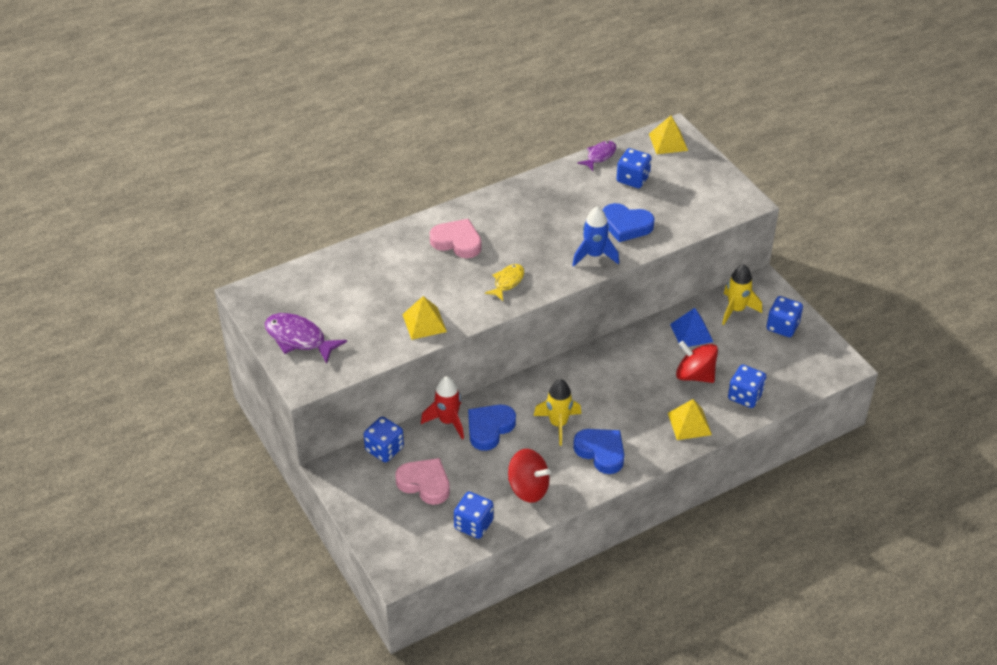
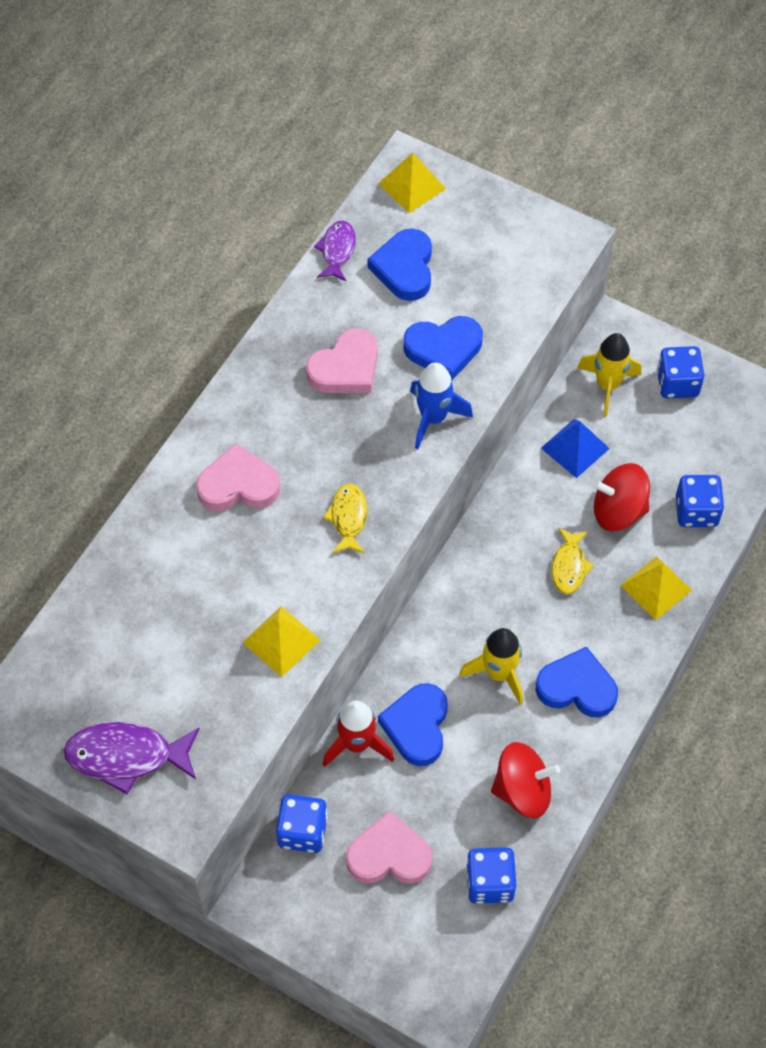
camera: 30 degrees left, 15 degrees up
(561, 212) = (346, 368): none -> pink heart
(633, 179) = (404, 268): blue dice -> blue heart
(642, 390) = (569, 566): none -> yellow fish

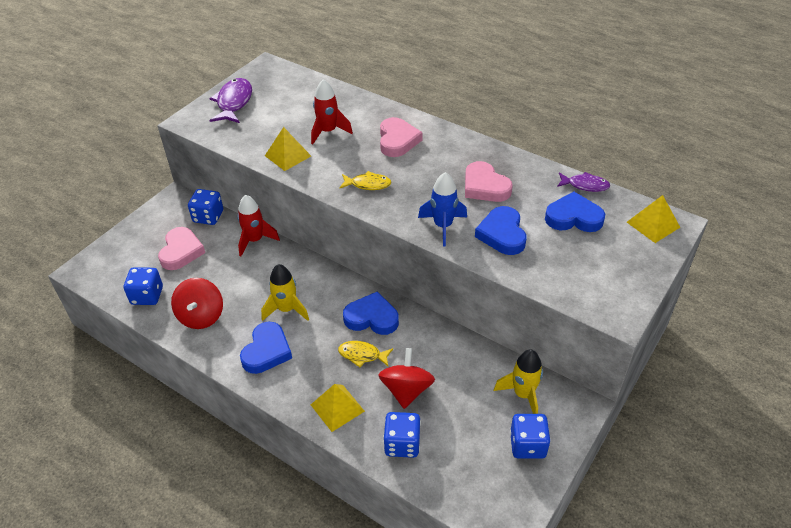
camera: 95 degrees right, 15 degrees down
(215, 588) = (328, 132): none -> red rocket
(417, 726) = (259, 267): blue heart -> blue heart (372, 318)
(575, 448) = (464, 367): blue pyramid -> none

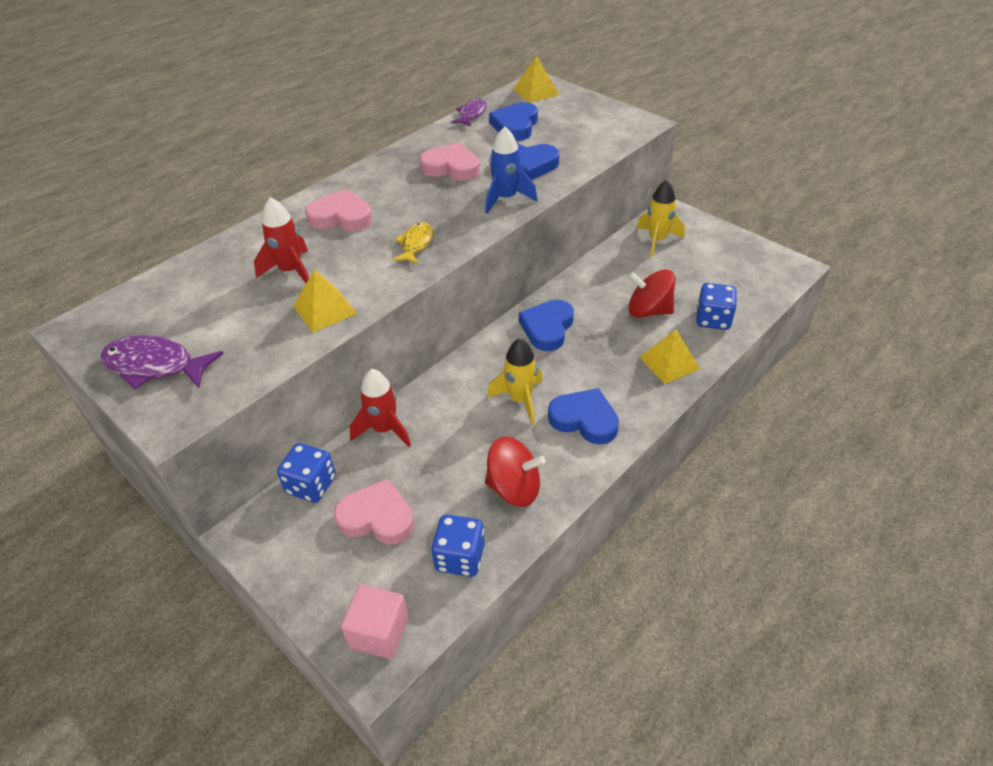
camera: 80 degrees left, 0 degrees up
(100, 268) = (379, 632): none -> pink cube
(362, 355) = (600, 339): yellow fish -> none
(485, 186) = (451, 167): pink heart -> pink heart turned 135 degrees counterclockwise
(527, 445) = (711, 245): blue dice -> none

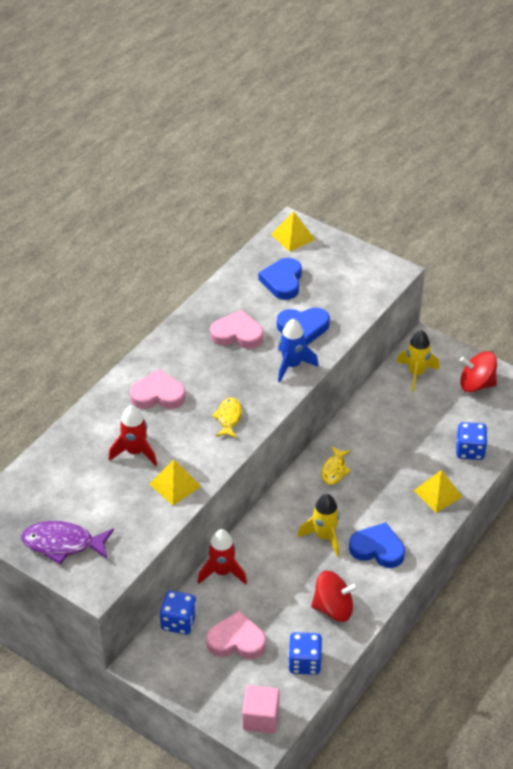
camera: 10 degrees left, 0 degrees up
(471, 114) = (239, 269): purple fish -> none
(547, 328) = (334, 470): blue heart -> yellow fish
(648, 311) = (416, 446): red spinning top -> red spinning top (476, 384)

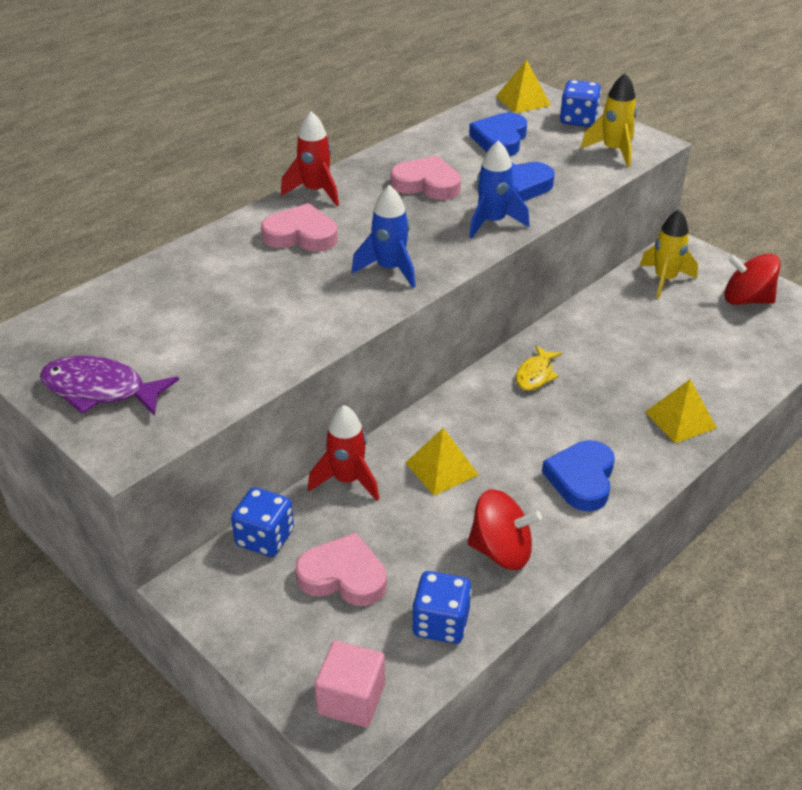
camera: 10 degrees right, 5 degrees down
(135, 452) = (247, 293): red rocket -> red rocket (315, 191)
(175, 485) = (290, 337): yellow pyramid -> yellow pyramid (442, 468)
(228, 418) = (390, 269): yellow fish -> blue rocket
(324, 537) = (505, 454): yellow rocket -> yellow rocket (613, 151)
(377, 549) = (581, 479): blue heart -> blue heart turned 105 degrees counterclockwise
(470, 450) = (731, 373): blue dice -> blue dice (578, 120)

